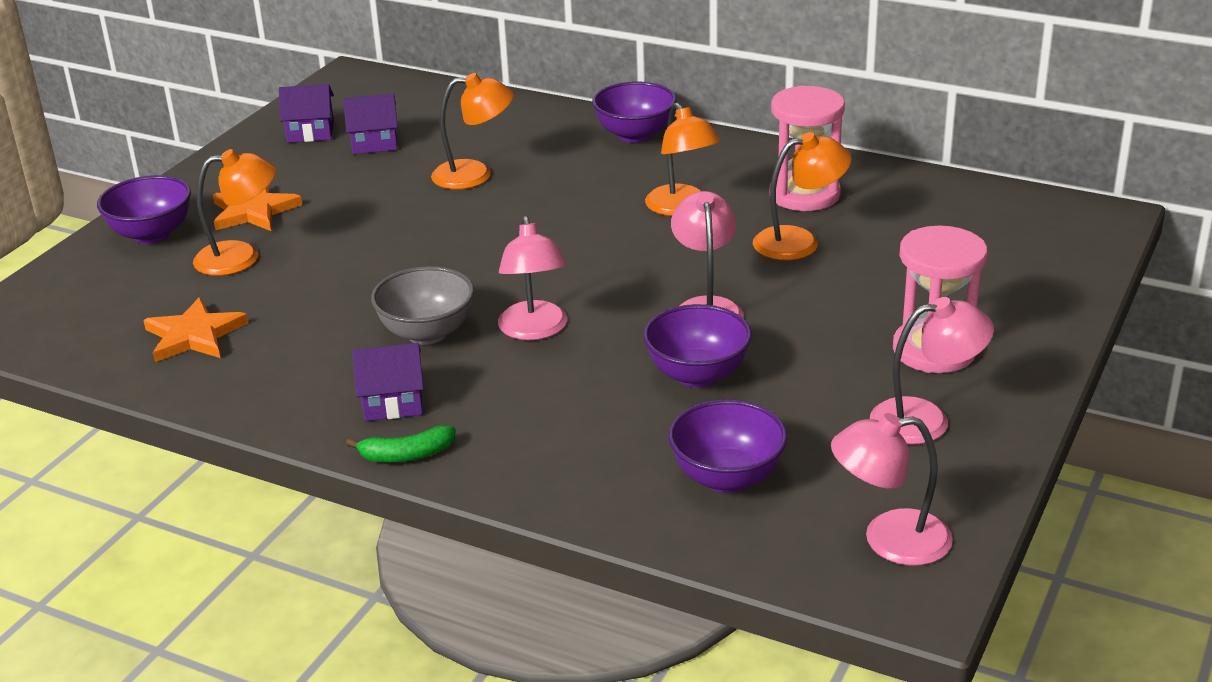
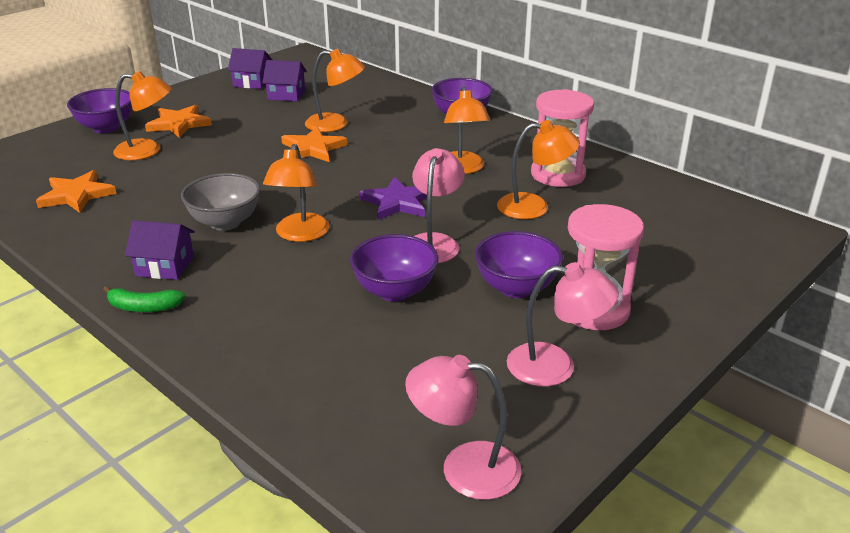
camera: 15 degrees right, 0 degrees up
(468, 214) = (312, 148): none -> orange star
(534, 330) = (299, 234): pink lamp -> orange lamp
(629, 267) = (397, 202): none -> purple star
(727, 478) = (364, 379): purple bowl -> purple bowl (516, 288)

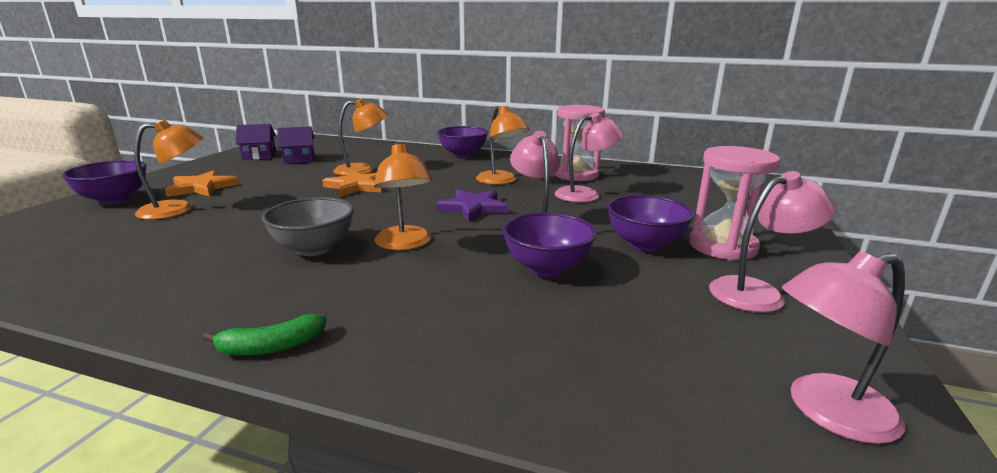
camera: 25 degrees left, 10 degrees down
(76, 195) = (104, 256): orange star -> none
(165, 266) = (269, 299): purple house -> none
(534, 207) = (585, 194): orange lamp -> pink lamp

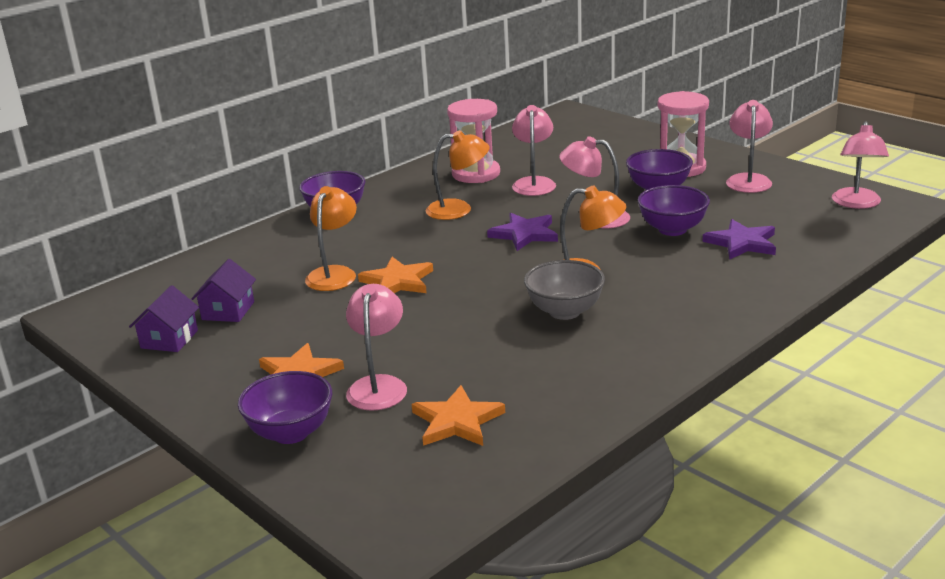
camera: 60 degrees left, 5 degrees up
(100, 243) = (457, 421): none -> orange star
(177, 209) = (379, 385): orange lamp -> pink lamp
(271, 347) = (723, 331): green banana -> none
(549, 319) = (742, 243): none -> purple star

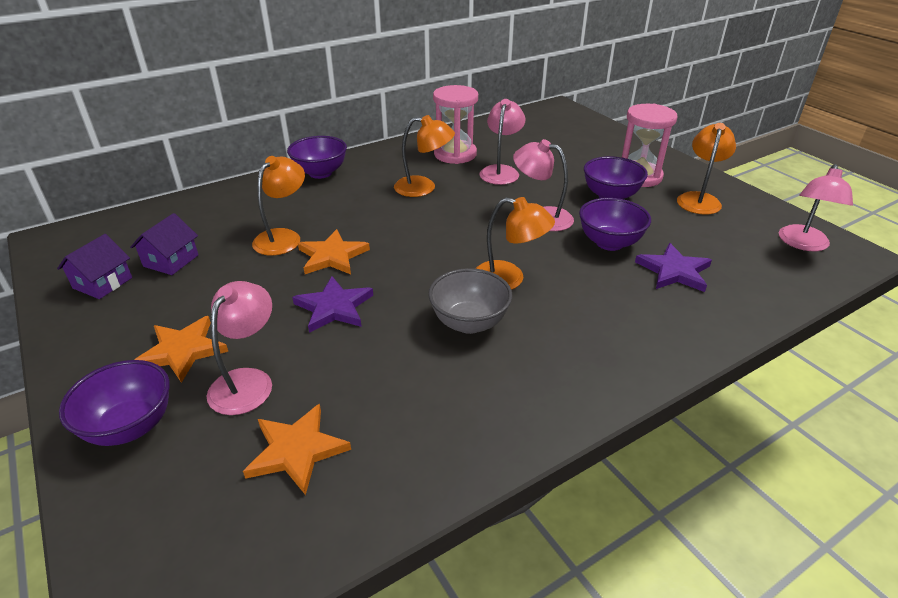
camera: 10 degrees right, 10 degrees up
(524, 234) = (469, 224): purple star -> purple star (334, 307)
(748, 180) = (699, 199): pink lamp -> orange lamp

